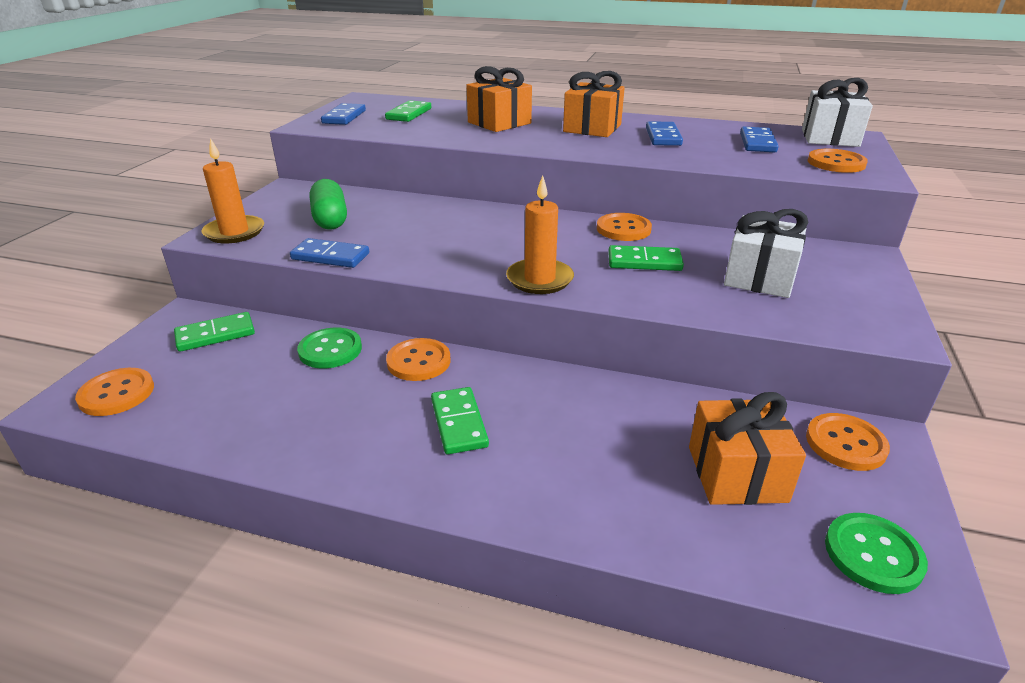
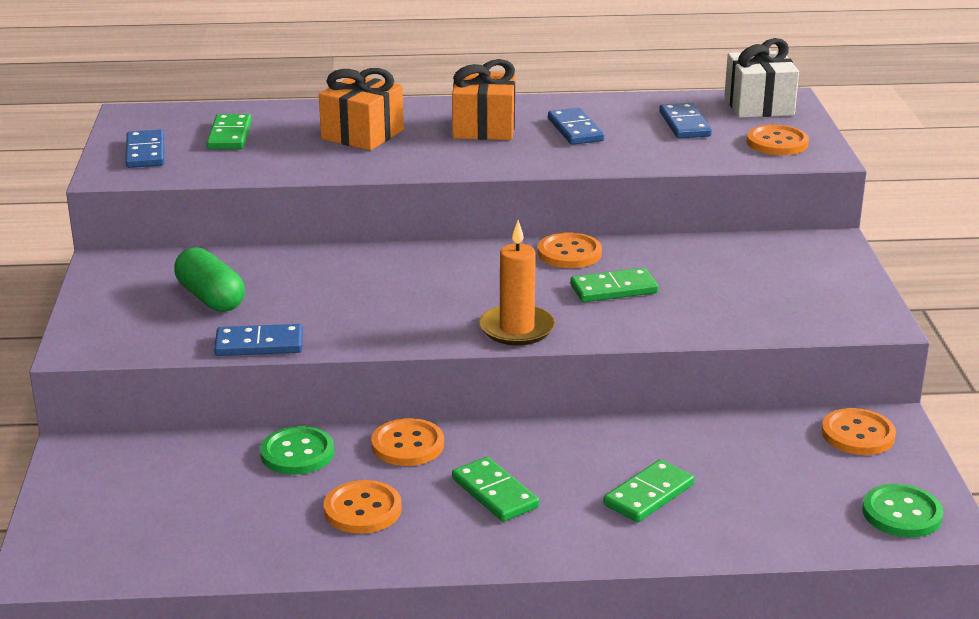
camera: 20 degrees left, 5 degrees down
(116, 394) = (93, 546): orange button -> orange button (362, 510)
(215, 334) = (142, 464): green domino -> green domino (648, 495)
(234, 232) = (105, 335): orange candle -> none
(737, 474) = (774, 479): orange gift -> none
(759, 278) = (737, 287): white gift -> none

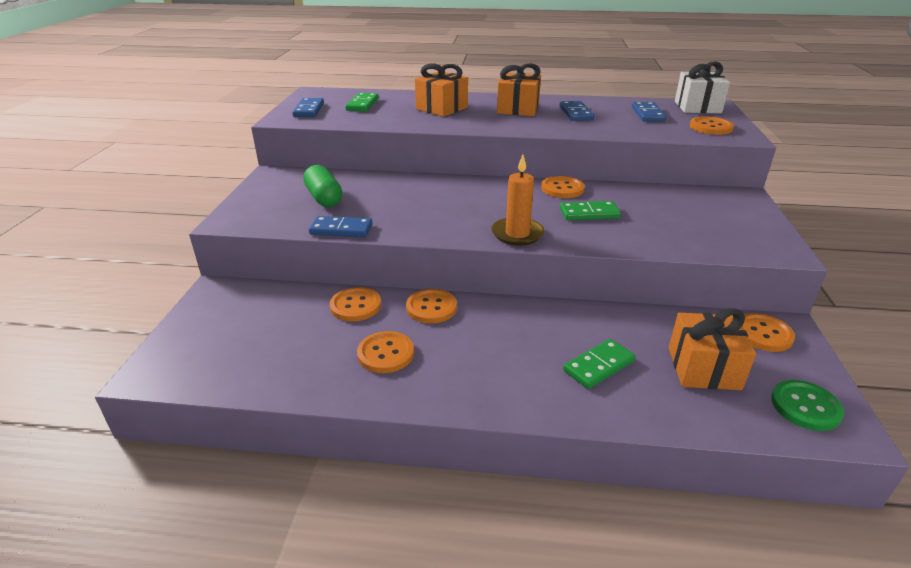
camera: 10 degrees right, 5 degrees up
(297, 453) = (355, 306): green button -> orange button
(495, 493) = (483, 351): green domino -> none
(781, 483) = (703, 368): none -> orange gift

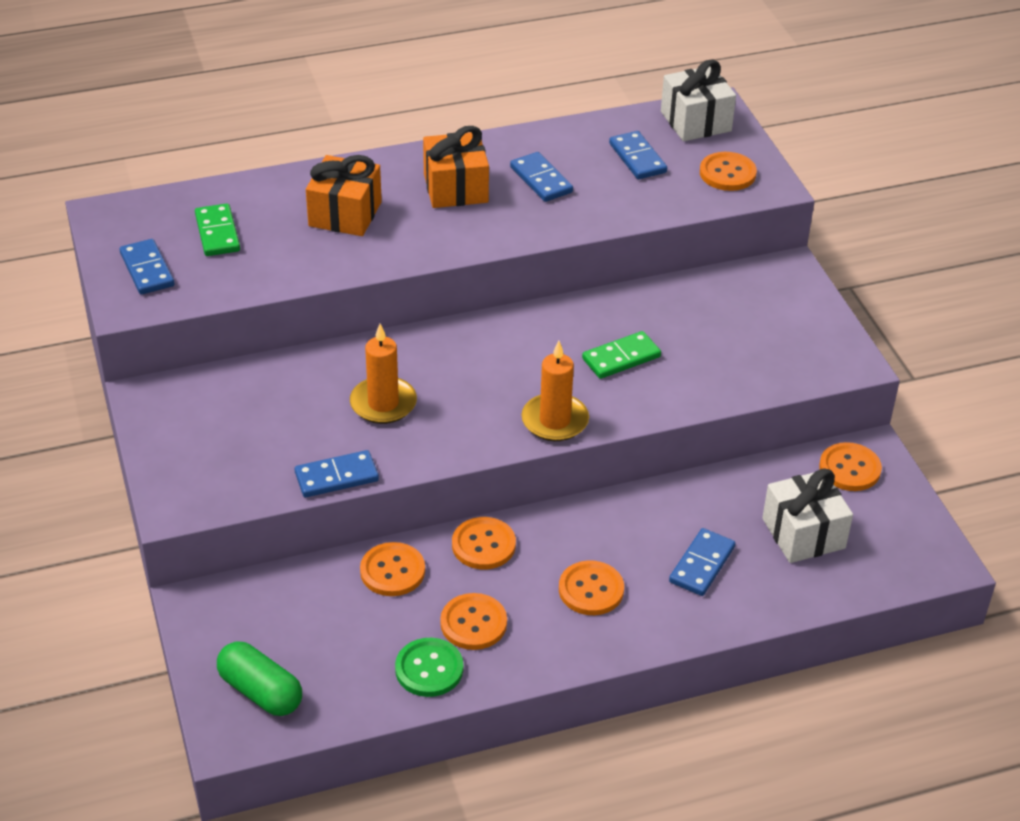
camera: 25 degrees left, 10 degrees up
(324, 198) = (266, 426): green capsule -> green capsule (260, 691)
(406, 203) = (383, 403): none -> orange candle
(562, 188) = (567, 317): orange button -> orange button (591, 590)
(598, 366) = (701, 564): green domino -> blue domino
(703, 368) = (803, 533): orange gift -> white gift
(805, 407) = (904, 548): green button -> green button (429, 669)

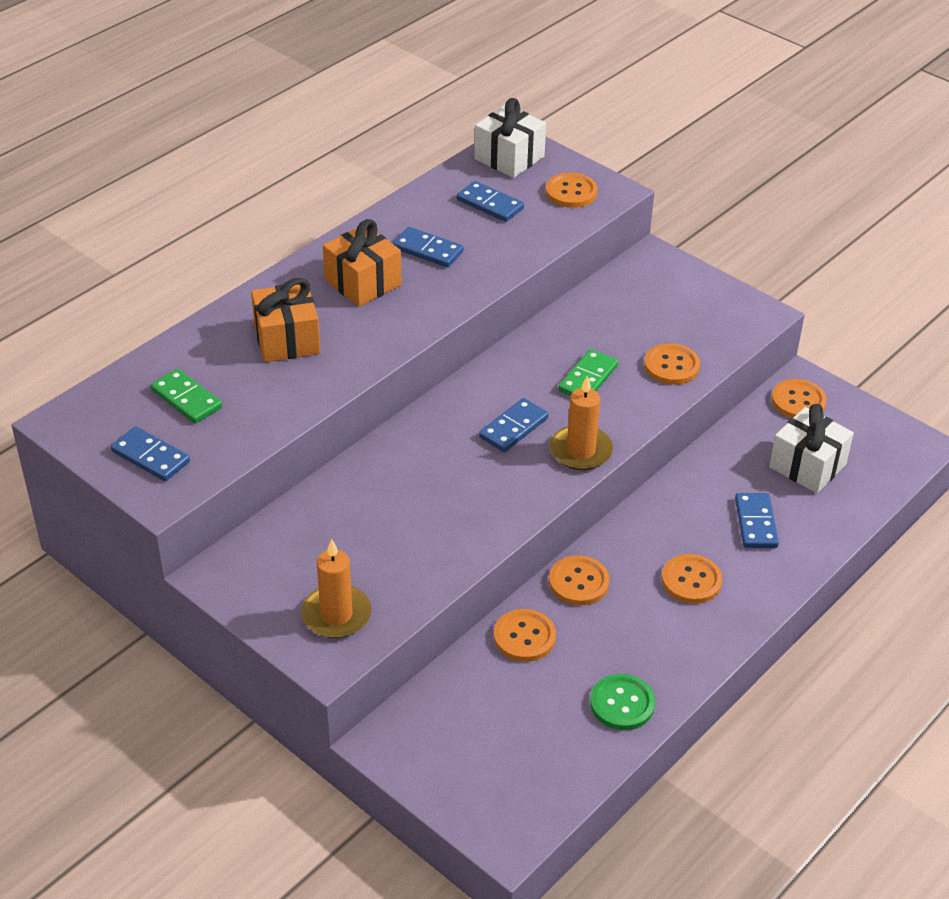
camera: 30 degrees left, 0 degrees up
(260, 691) = (502, 789): green capsule -> none
(336, 477) = (445, 573): blue domino -> blue domino (513, 428)
(383, 403) = (429, 494): orange candle -> orange candle (336, 615)
(473, 623) = (625, 650): orange button -> orange button (671, 366)

